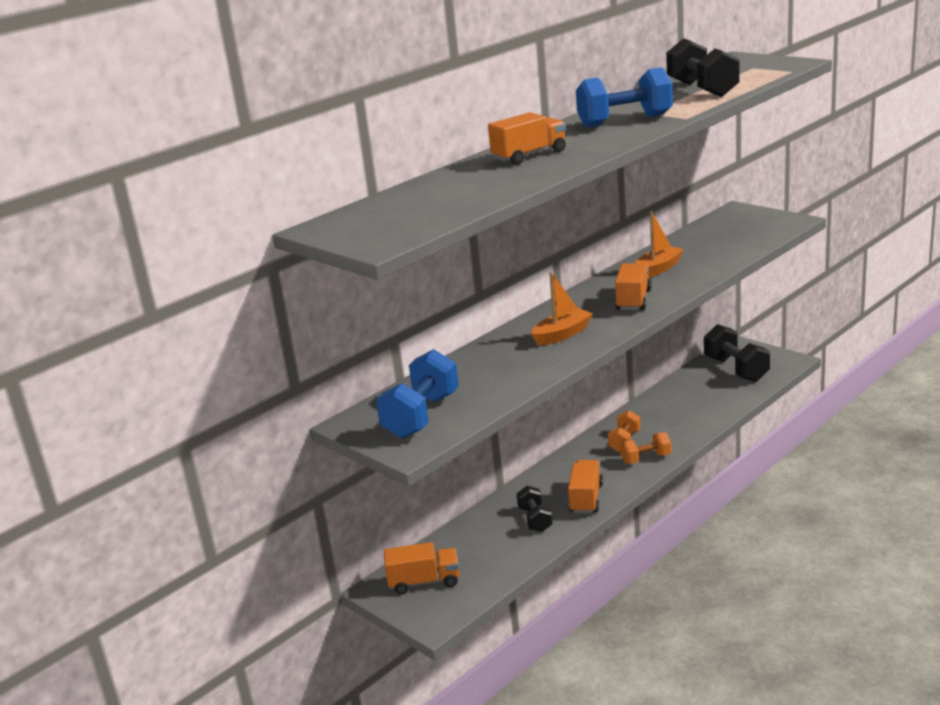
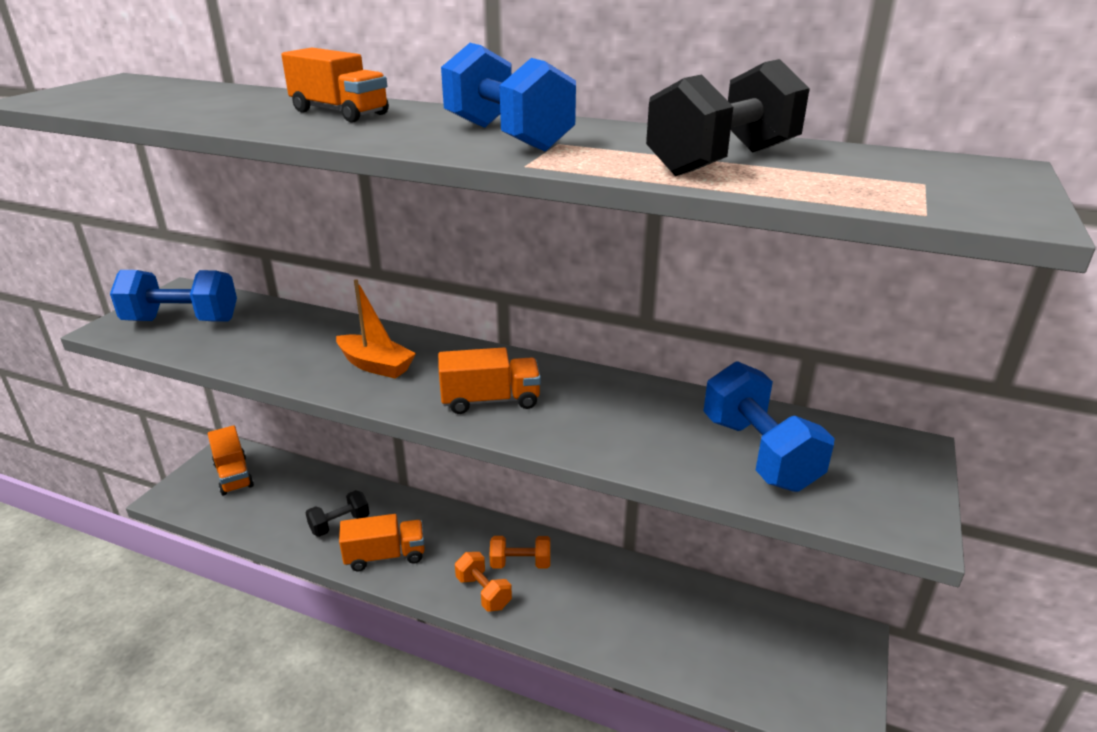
camera: 65 degrees right, 5 degrees up
(658, 269) = (607, 405): orange boat -> none
(725, 240) = (759, 453): none -> blue dumbbell
(736, 369) = (771, 650): black dumbbell -> none

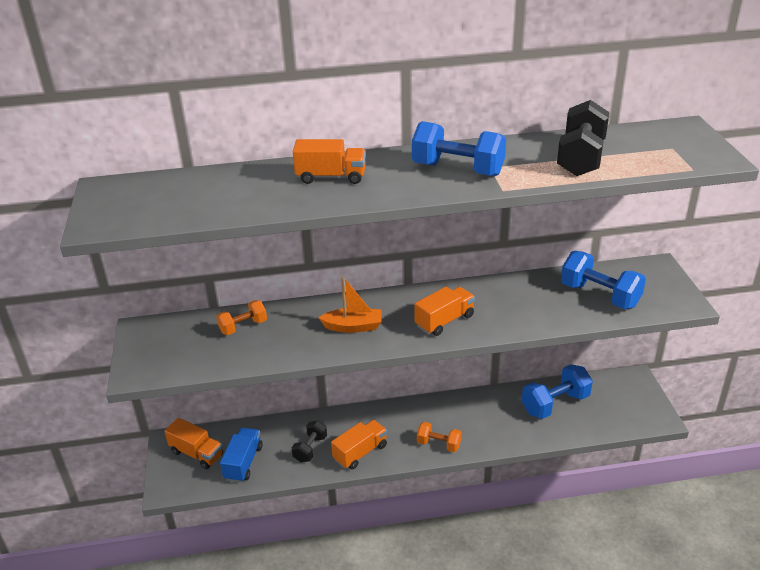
camera: 30 degrees left, 5 degrees up
(182, 321) = (179, 348): blue dumbbell -> blue dumbbell (555, 404)
(261, 506) = (243, 463): none -> blue truck
(520, 563) = (443, 419): orange dumbbell -> orange dumbbell (243, 327)

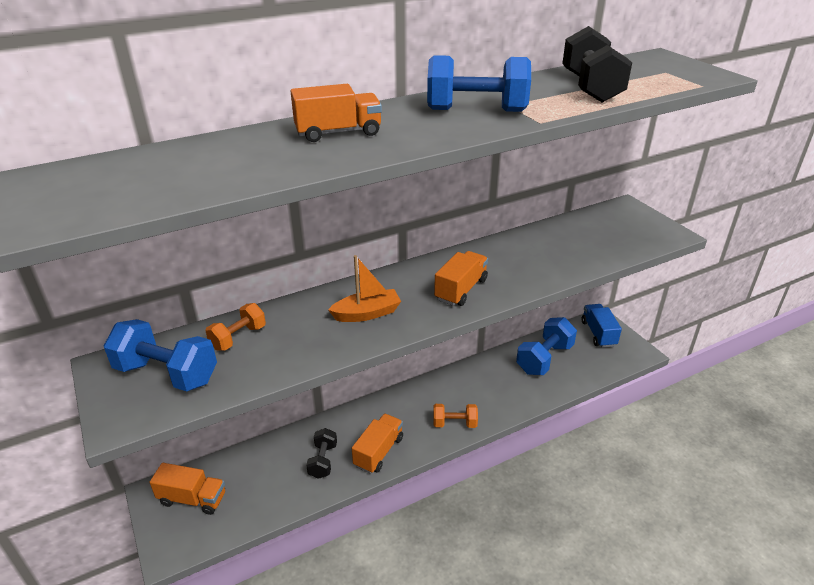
camera: 20 degrees left, 0 degrees up
(243, 463) = (253, 496): blue truck -> blue truck (598, 333)
(599, 295) = (593, 240): blue dumbbell -> blue dumbbell (167, 374)

